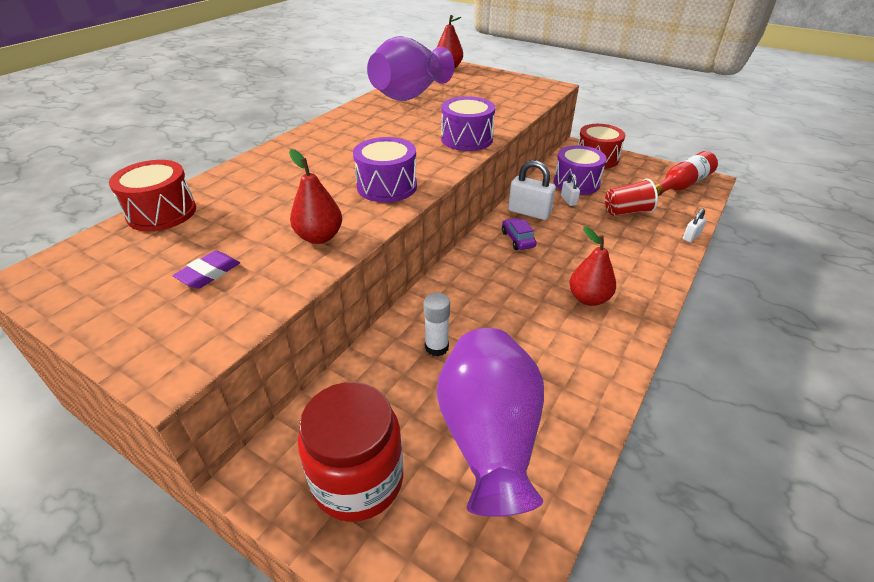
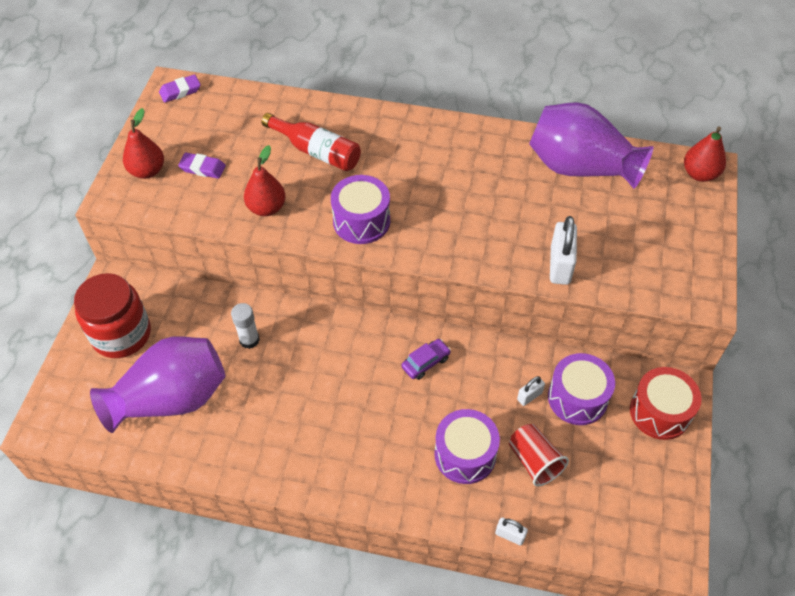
camera: 70 degrees right, 15 degrees up
(51, 270) = (180, 91): none -> purple eraser
(162, 213) = (263, 103): red drum -> none
(467, 139) = (490, 252): purple drum -> purple drum (465, 454)
(529, 212) = (484, 362): white padlock -> white padlock (560, 265)
(588, 298) = (352, 441): red pear -> red pear (147, 171)
(681, 185) = (638, 522): red bottle -> red bottle (316, 151)

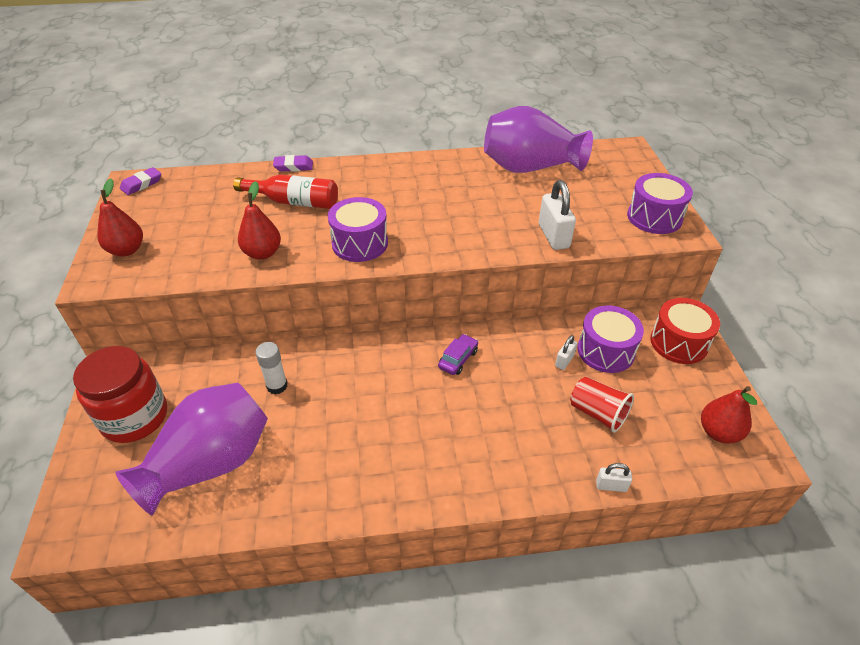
camera: 20 degrees left, 10 degrees down
(202, 168) = (185, 236): purple eraser -> purple eraser (293, 166)
(465, 454) = (532, 426): purple drum -> purple drum (654, 217)
(699, 174) = (624, 153): red pear -> red pear (718, 432)

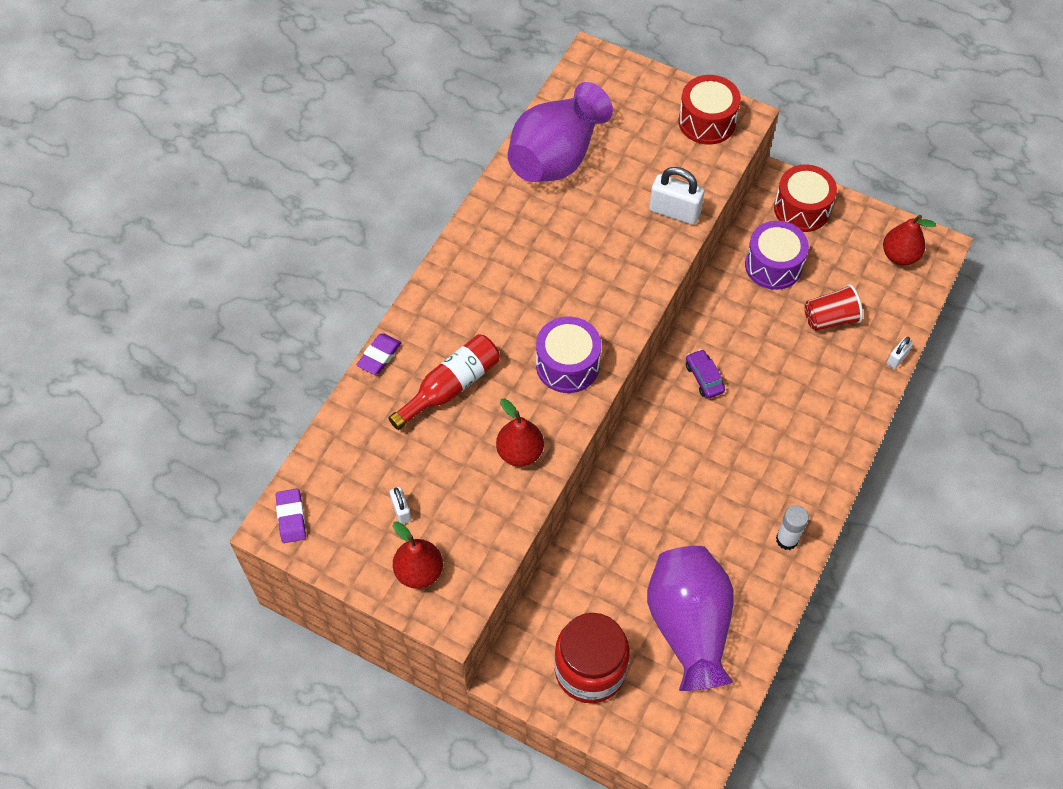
camera: 55 degrees left, 15 degrees up
(277, 386) = (634, 536): white glue stick -> white glue stick (787, 539)
(564, 361) = (762, 302): white padlock -> white padlock (401, 510)
(654, 217) = (707, 122): purple drum -> red drum

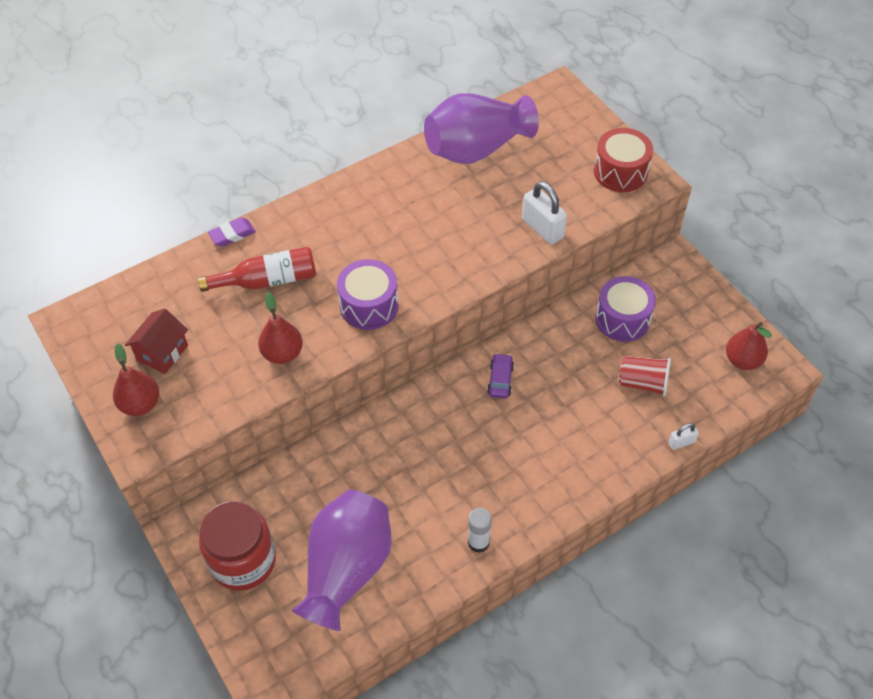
camera: 30 degrees right, 5 degrees down
(291, 517) = (81, 319): purple eraser -> none
(401, 510) = (162, 353): white padlock -> red house
(801, 209) = (679, 285): red drum -> none

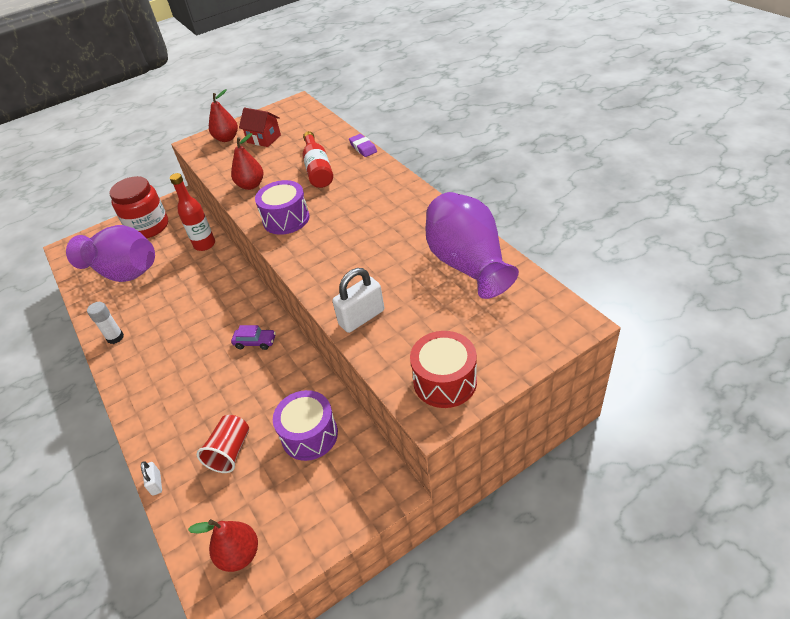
camera: 95 degrees right, 10 degrees down
(308, 468) = (204, 244): none -> red bottle

